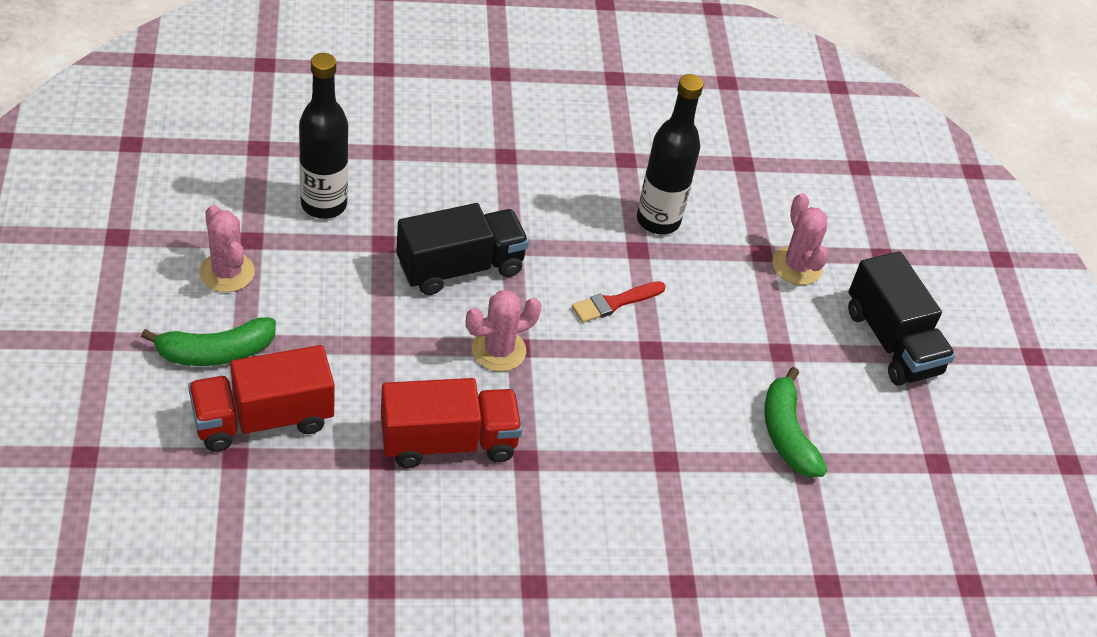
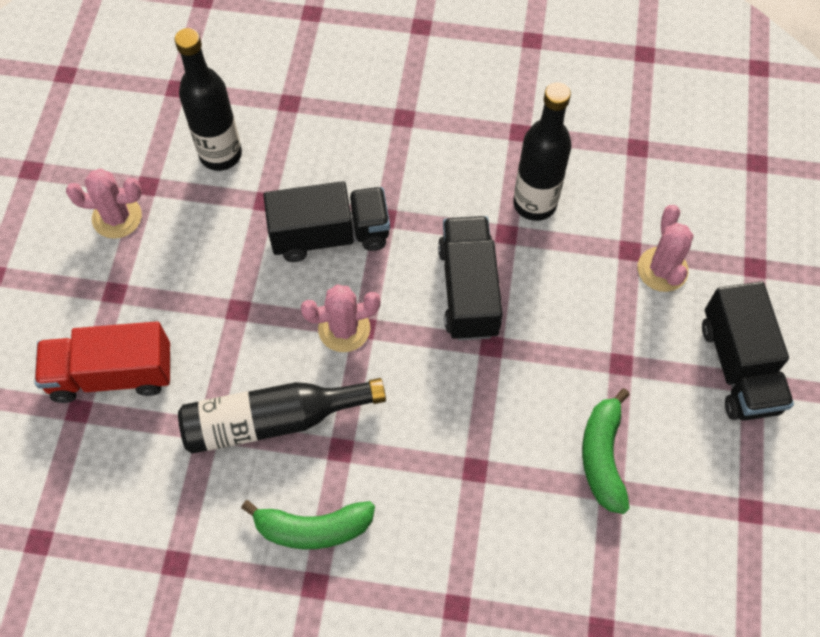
camera: 20 degrees right, 15 degrees up
(215, 352) = (87, 300): green banana -> green banana (313, 528)
(227, 272) = (117, 217): pink cactus -> pink cactus turned 75 degrees counterclockwise
(448, 442) = (273, 420): red truck -> black bottle
(614, 303) = (468, 290): red brush -> black truck

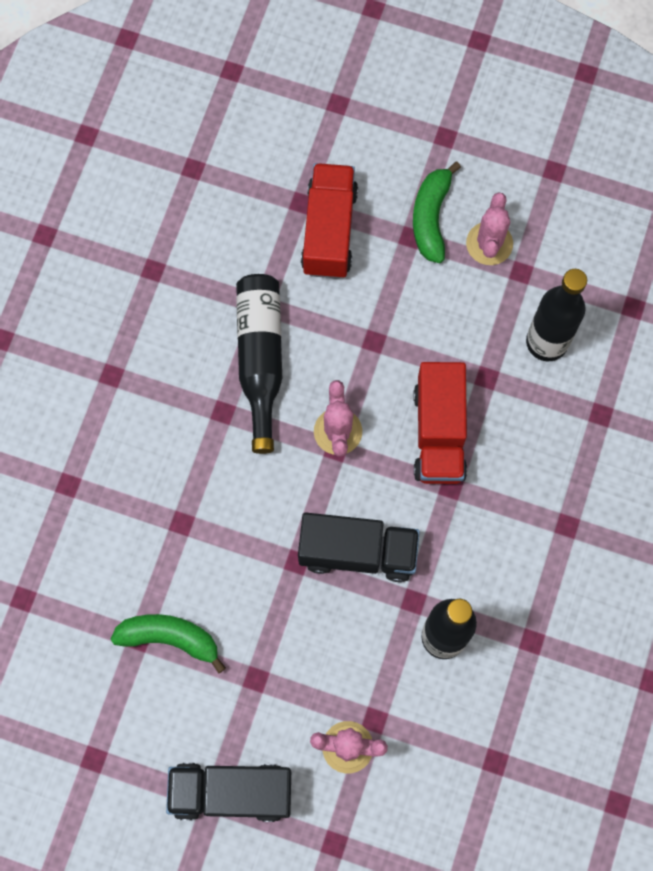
camera: 100 degrees right, 10 degrees up
(313, 528) = (158, 380): green banana -> green banana (431, 217)
(330, 235) = (439, 433): black truck -> red truck

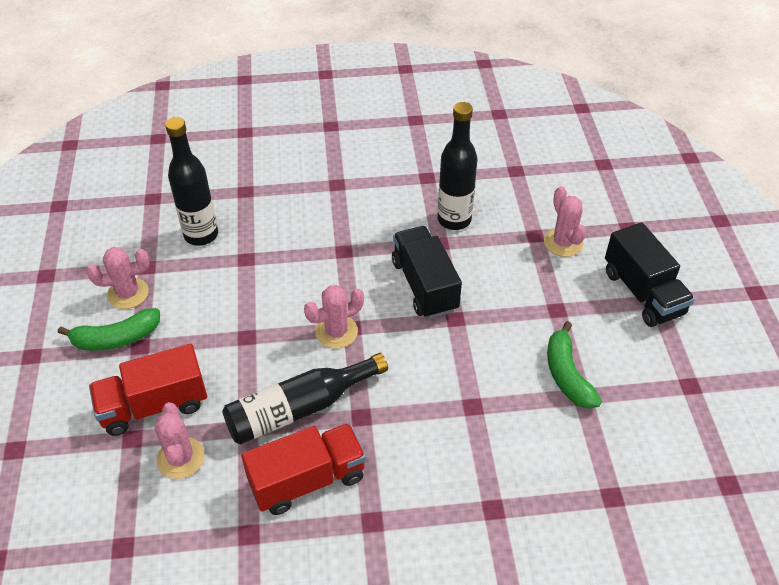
camera: 115 degrees left, 25 degrees down
(258, 238) = (181, 458): none -> pink cactus
(439, 433) = (305, 271): red truck -> red truck (307, 480)

